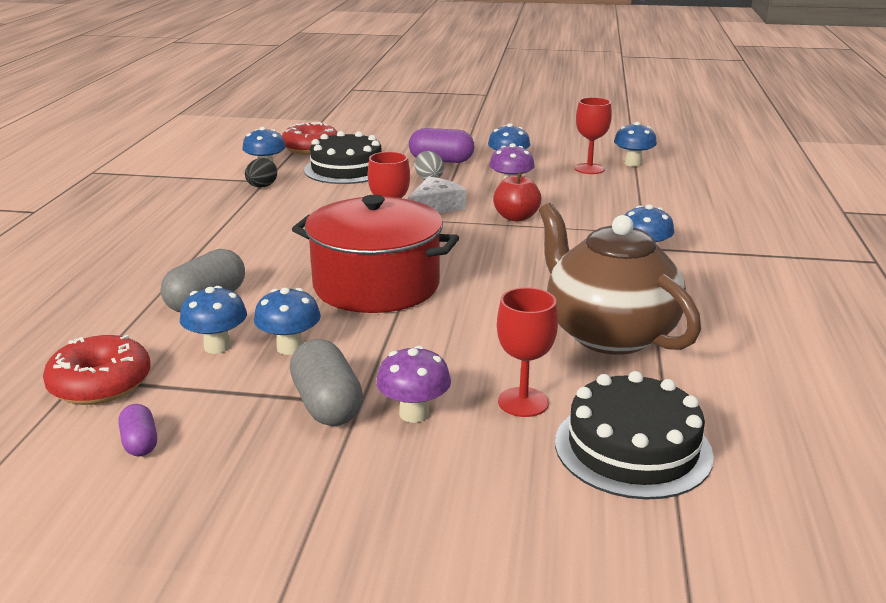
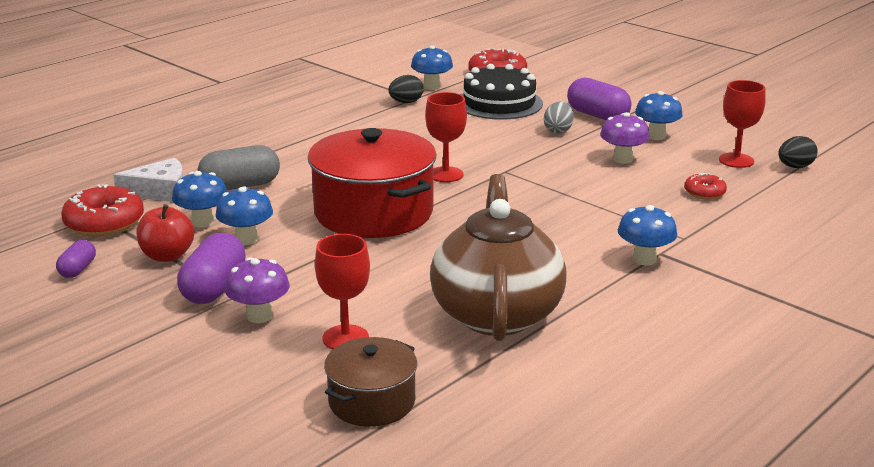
camera: 35 degrees right, 0 degrees up
(327, 405) = (214, 288): grey capsule -> purple capsule
(435, 206) = (524, 158): white cheese -> white cheese (160, 191)
(516, 217) = (581, 189): red apple -> red apple (167, 256)
(605, 196) = (704, 193): none -> red donut
(632, 448) = (372, 401): black cake -> brown pot
(633, 163) = (795, 167): blue mushroom -> black egg

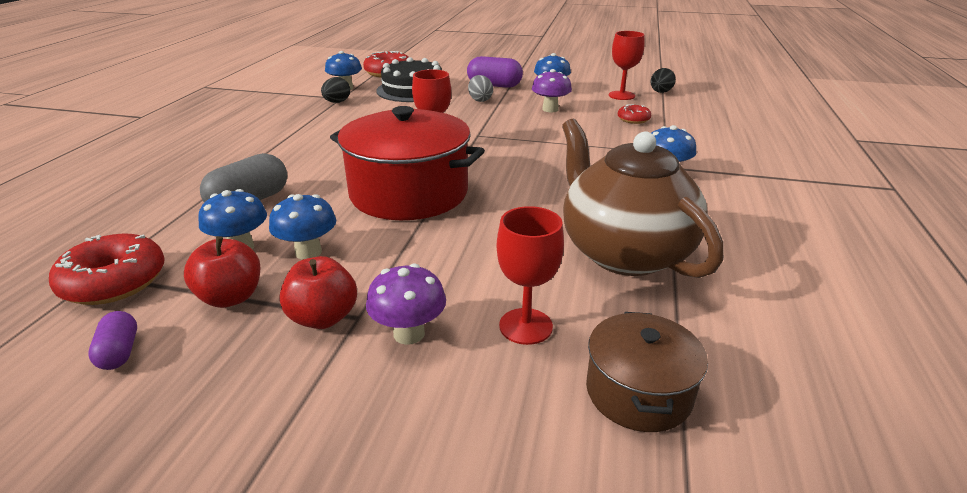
camera: 30 degrees left, 5 degrees up
(160, 191) = (160, 228): white cheese -> none
(214, 288) = (323, 318): purple capsule -> red apple

